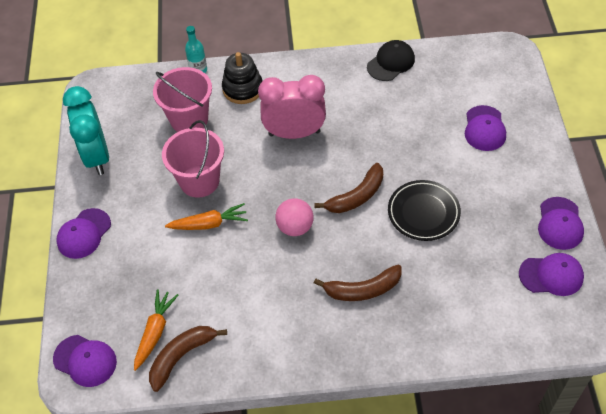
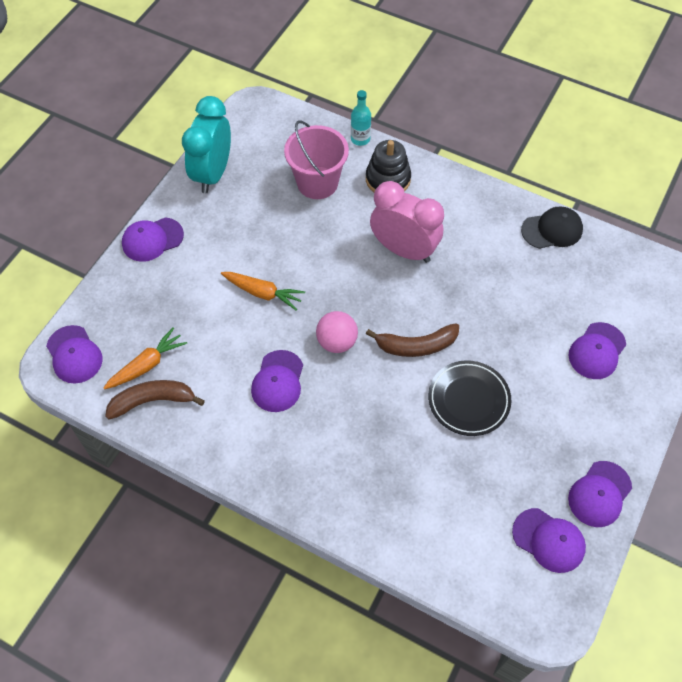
camera: 30 degrees right, 5 degrees up
(199, 181) = (284, 247): pink bucket -> none
(272, 282) = (278, 381): none -> purple cap
(363, 289) = (354, 439): brown banana -> none

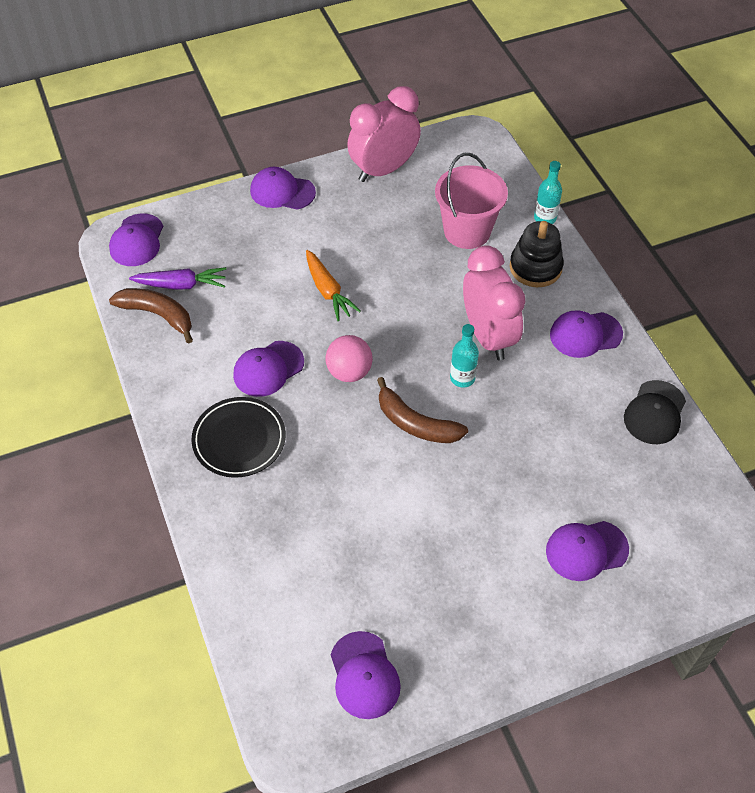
camera: 40 degrees right, 5 degrees down
(147, 365) = (181, 285): orange carrot -> purple carrot
(213, 174) = (383, 170): turquoise clock -> pink clock
(415, 291) = (462, 378): none -> turquoise bottle
(468, 400) = (416, 502): black plate -> black plate (239, 440)
(552, 230) = (654, 413): black cap -> black cap turned 90 degrees clockwise
(599, 494) = (454, 675): purple cap -> purple cap (585, 334)

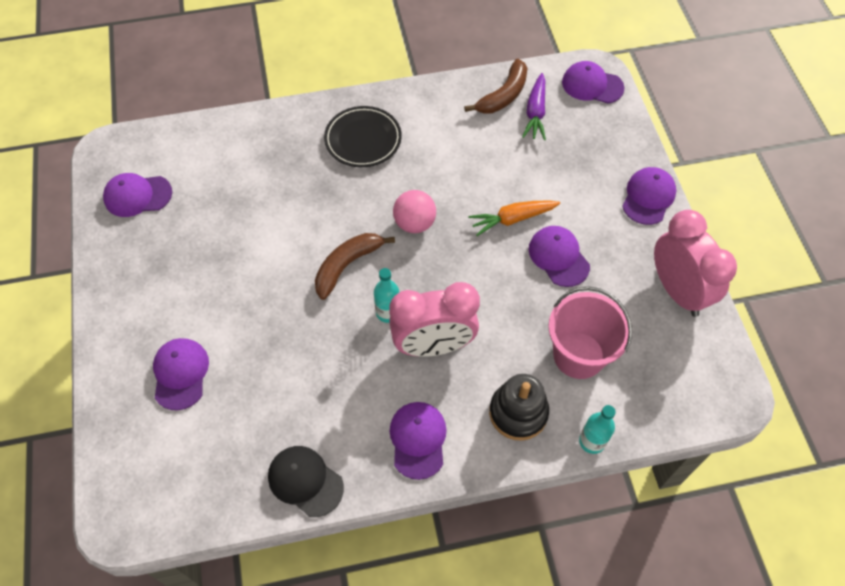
camera: 100 degrees right, 5 degrees up
(268, 369) = (430, 165): purple cap -> purple cap (558, 257)

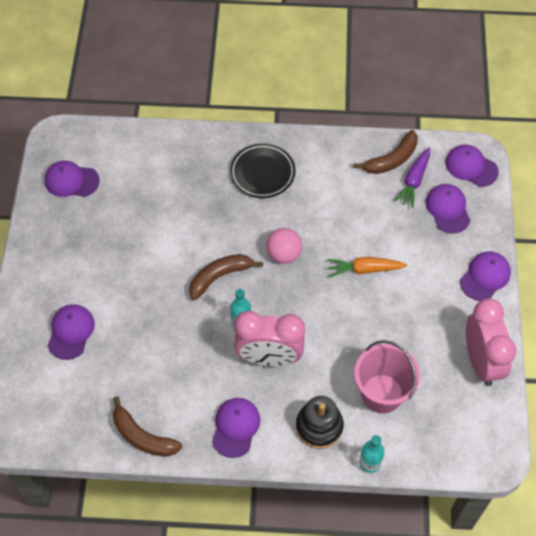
camera: 15 degrees right, 0 degrees up
(305, 481) = (142, 436): black cap -> brown banana
(558, 257) = (392, 310): purple cap -> purple cap (448, 209)

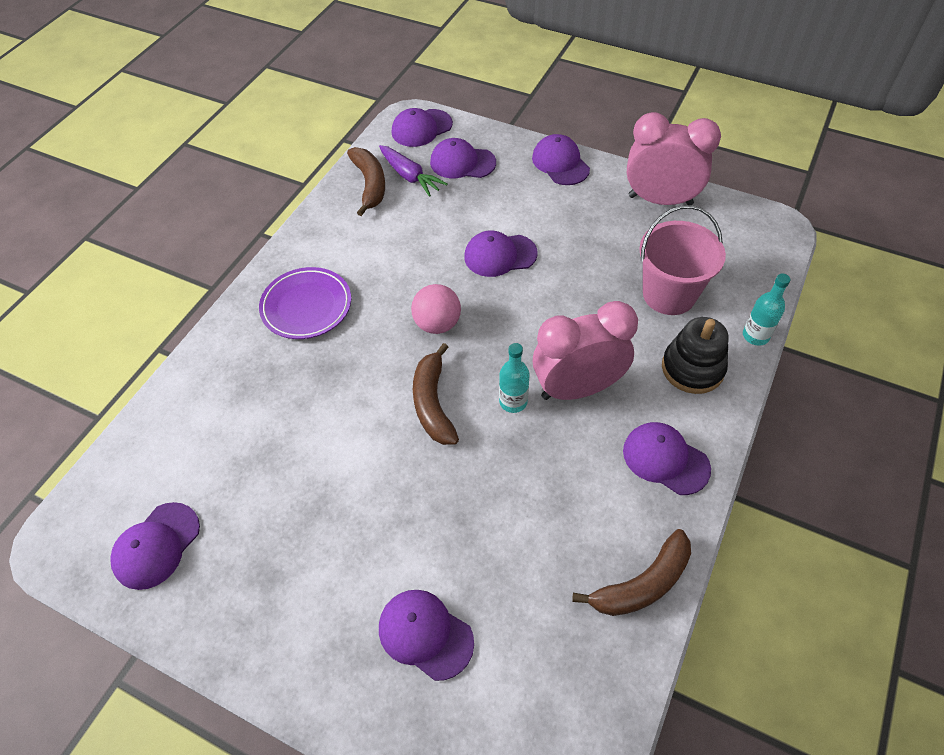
camera: 65 degrees left, 5 degrees down
(262, 173) = (306, 306): black plate -> purple plate
(269, 357) = (577, 388): pink clock -> pink clock turned 135 degrees counterclockwise
(364, 269) = (500, 255): orange carrot -> purple cap

